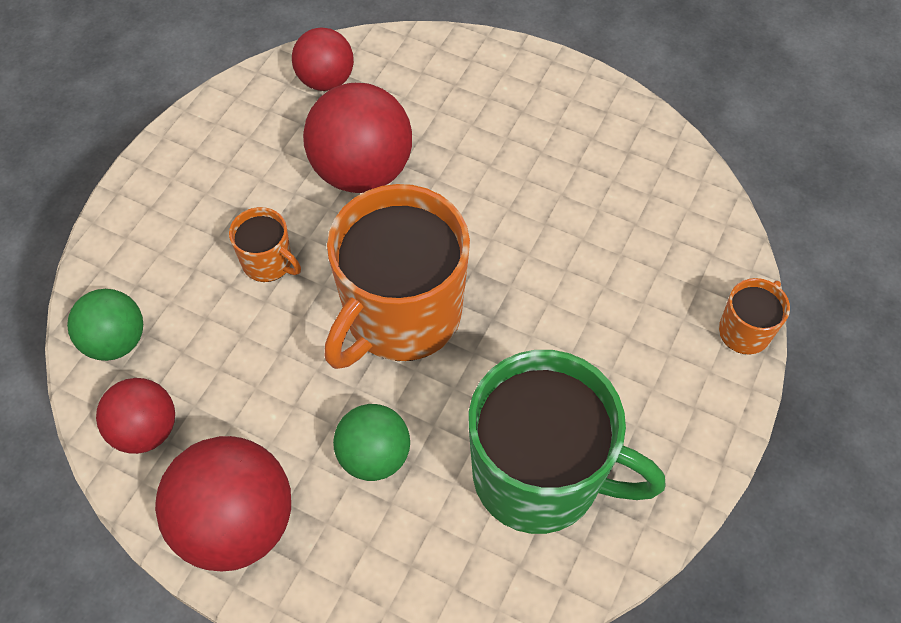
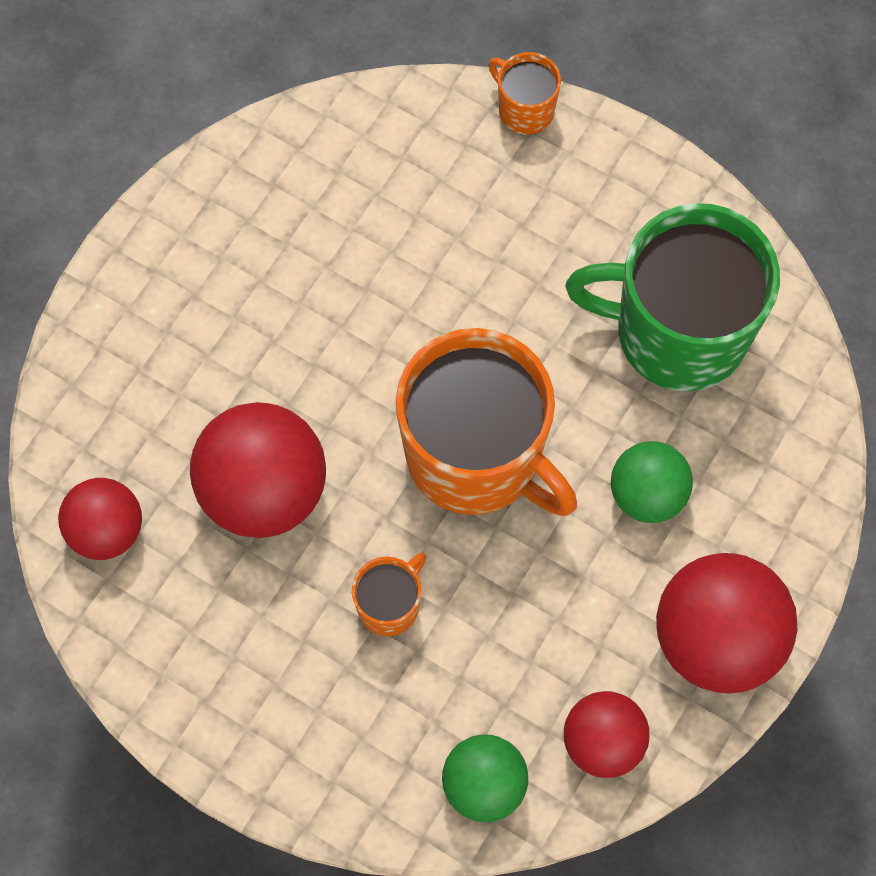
camera: 85 degrees left, 10 degrees up
(539, 476) = (677, 332): green mug -> green mug turned 105 degrees counterclockwise

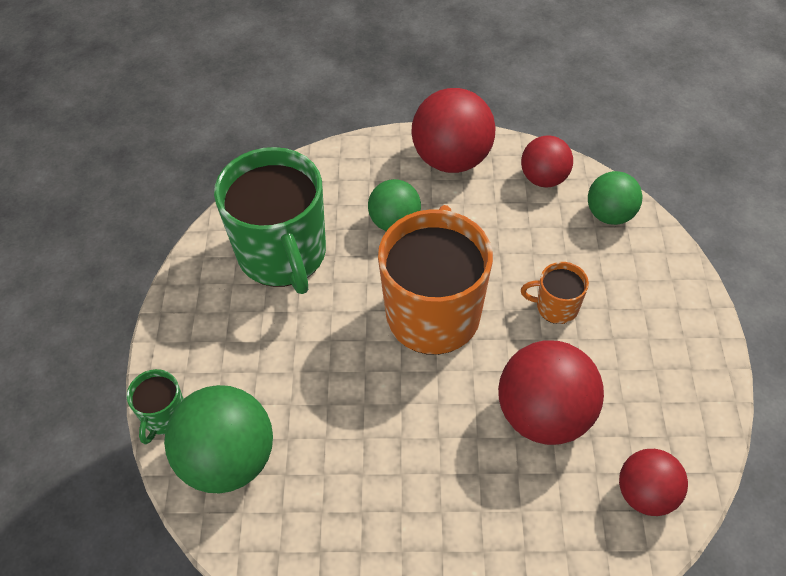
camera: 120 degrees left, 15 degrees down
(430, 148) = (228, 459): none -> green ball
(525, 110) = (164, 416): orange mug -> green mug

